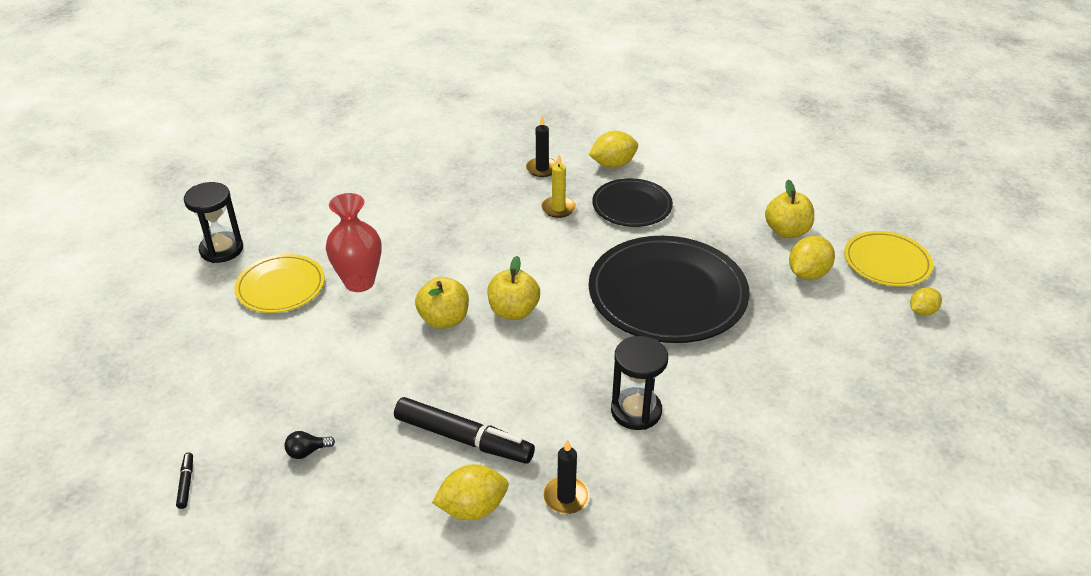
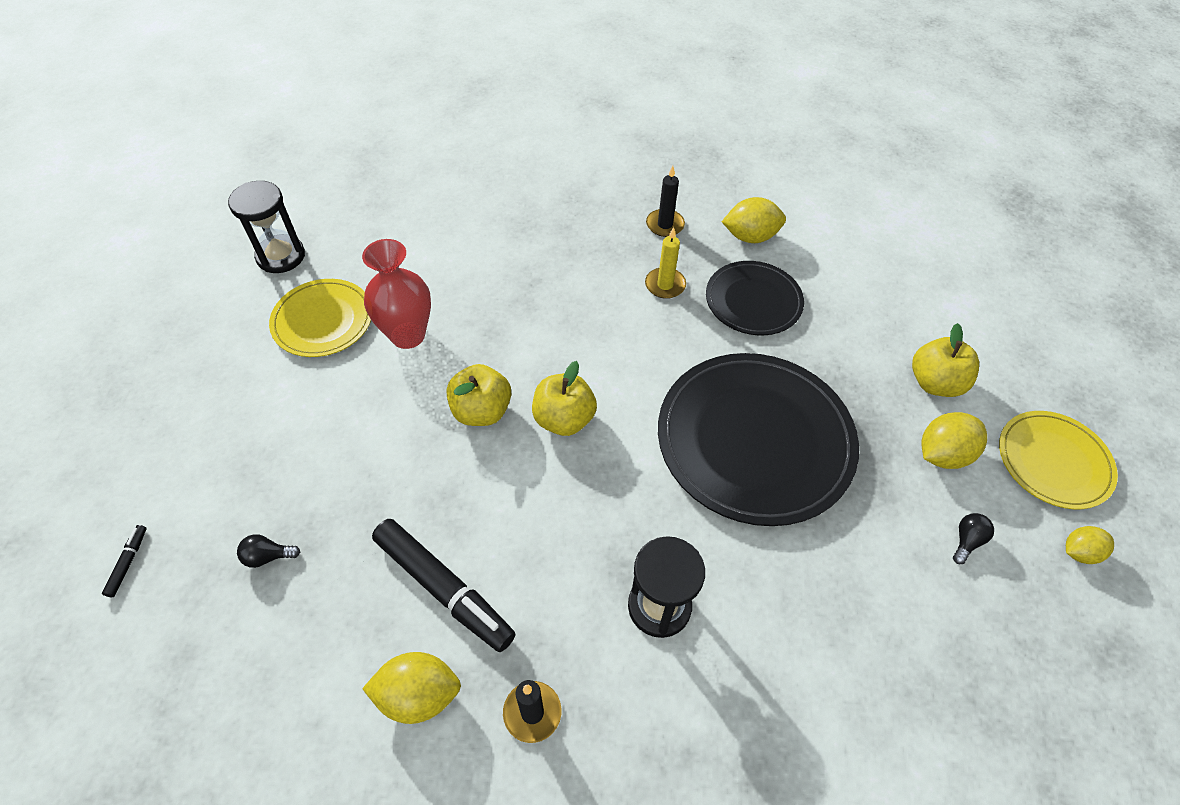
camera: 15 degrees right, 15 degrees up
(843, 322) = (966, 540): none -> black light bulb

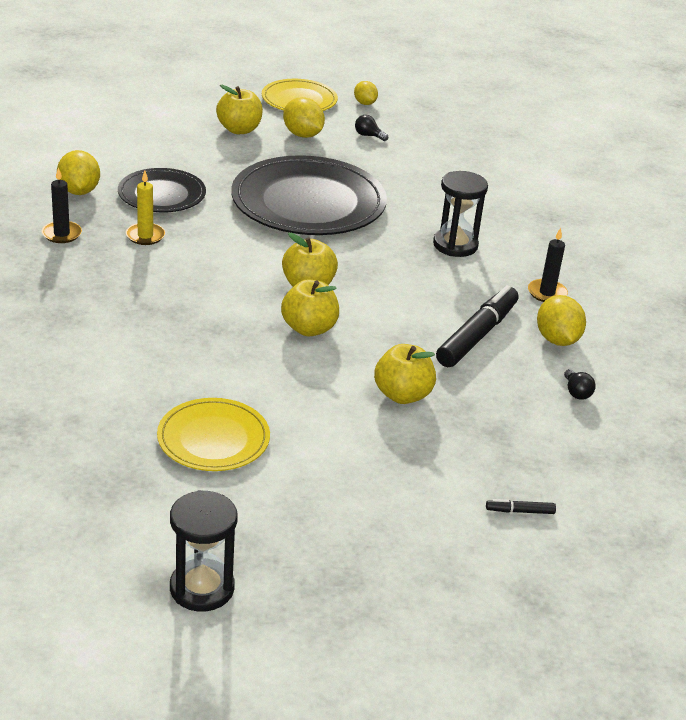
camera: 100 degrees left, 20 degrees down
(268, 556) = (484, 428): black light bulb -> black light bulb (576, 392)
(281, 256) = (114, 489): black hourglass -> black hourglass (202, 588)
(347, 483) = (402, 395): none -> yellow apple
(408, 335) = (226, 379): red vase -> none

